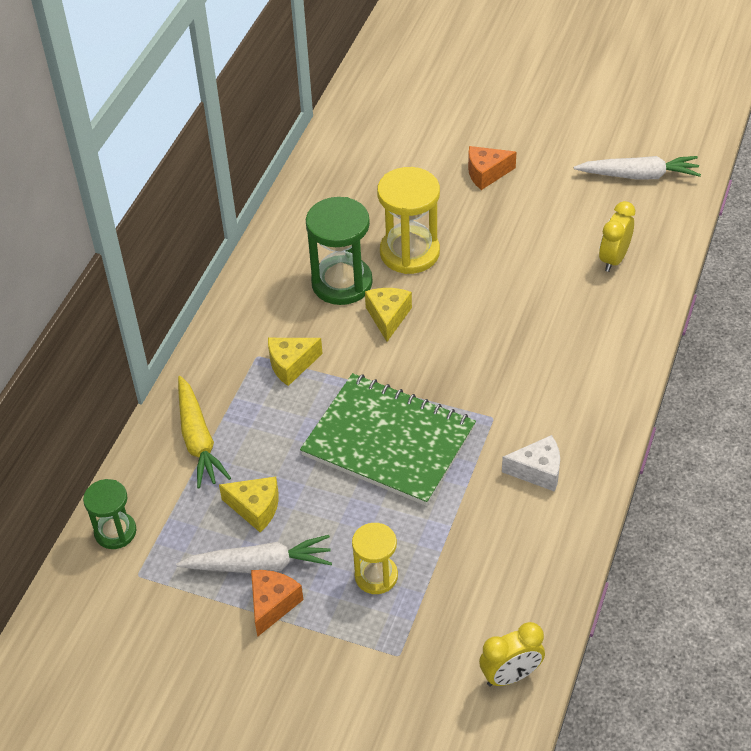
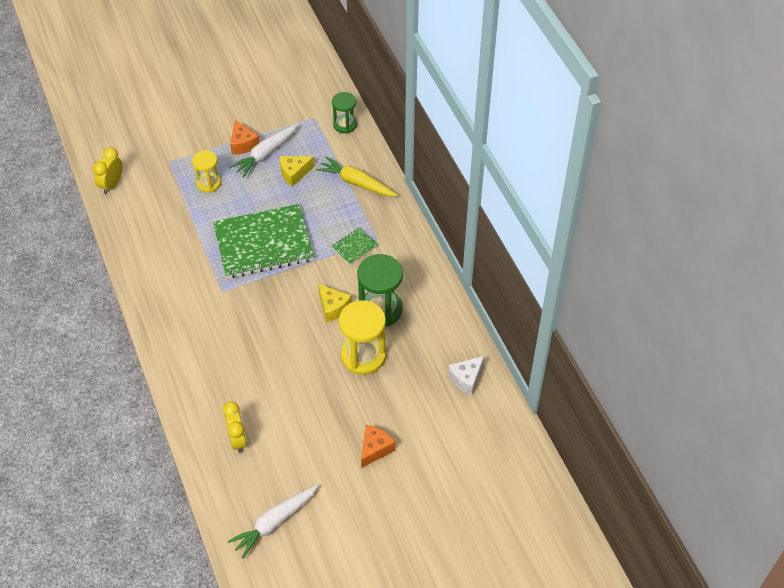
camera: 135 degrees right, 5 degrees up
(291, 365) = (354, 247): yellow cheese -> green notebook
(537, 471) = (174, 279): white cheese -> white cheese (466, 378)

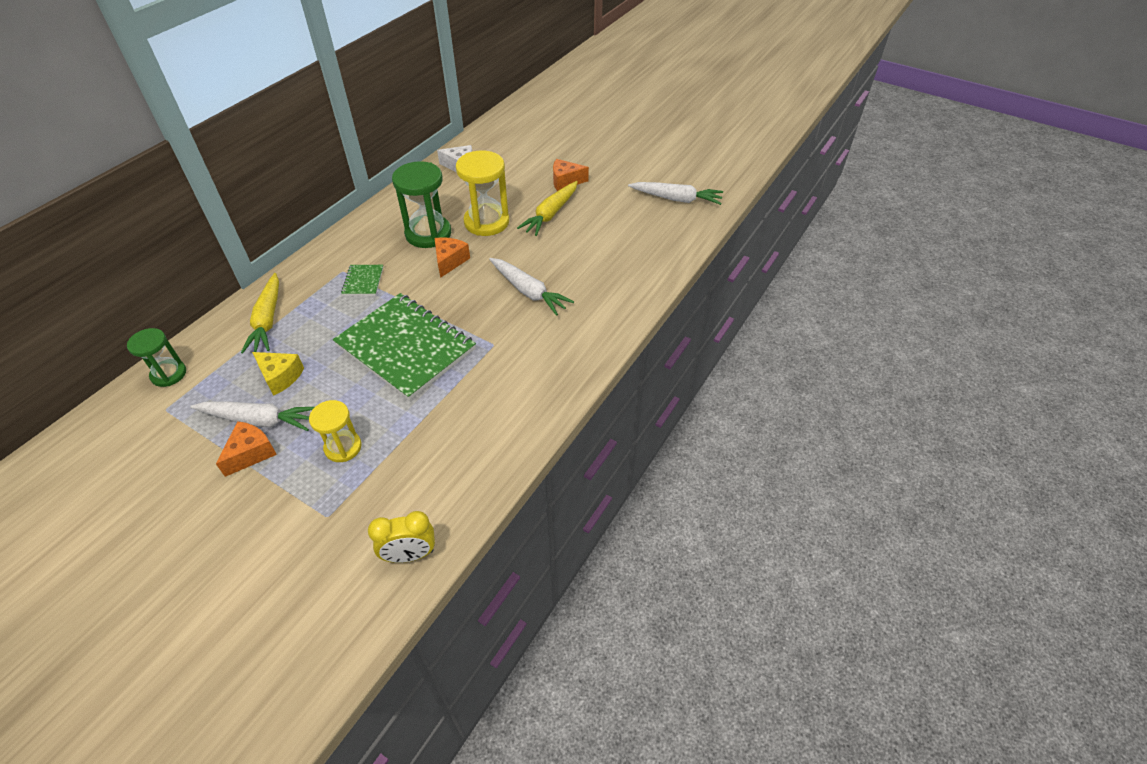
camera: 125 degrees left, 5 degrees down
(237, 439) = (635, 250): yellow clock -> none
(255, 339) = (528, 291): none -> white carrot
(333, 307) = (449, 261): yellow cheese -> orange cheese
(336, 408) = (550, 214): none -> yellow carrot
(354, 247) = (363, 281): green notebook -> green notebook turned 75 degrees clockwise

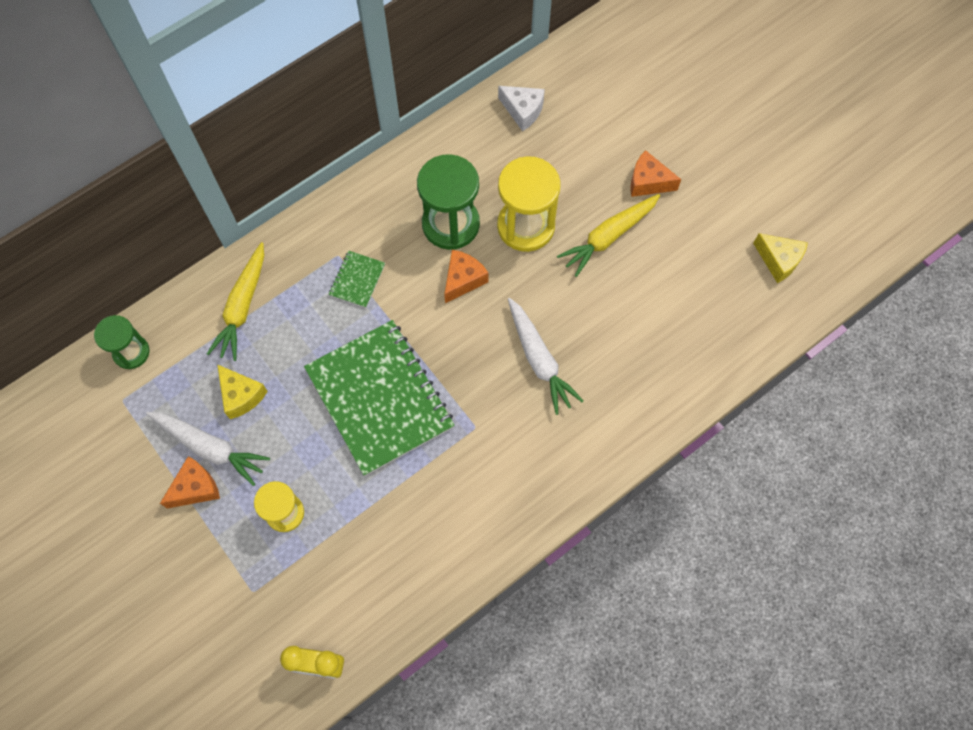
camera: 20 degrees right, 20 degrees up
(676, 199) = (779, 260): white carrot -> yellow cheese

